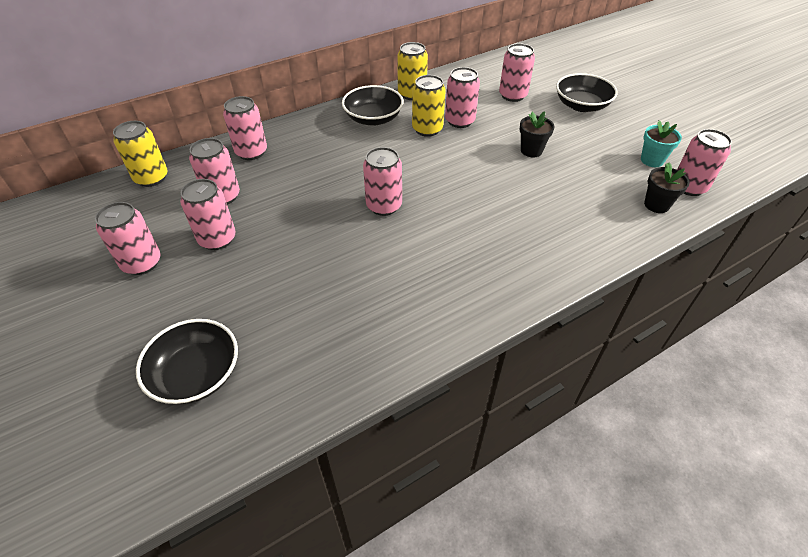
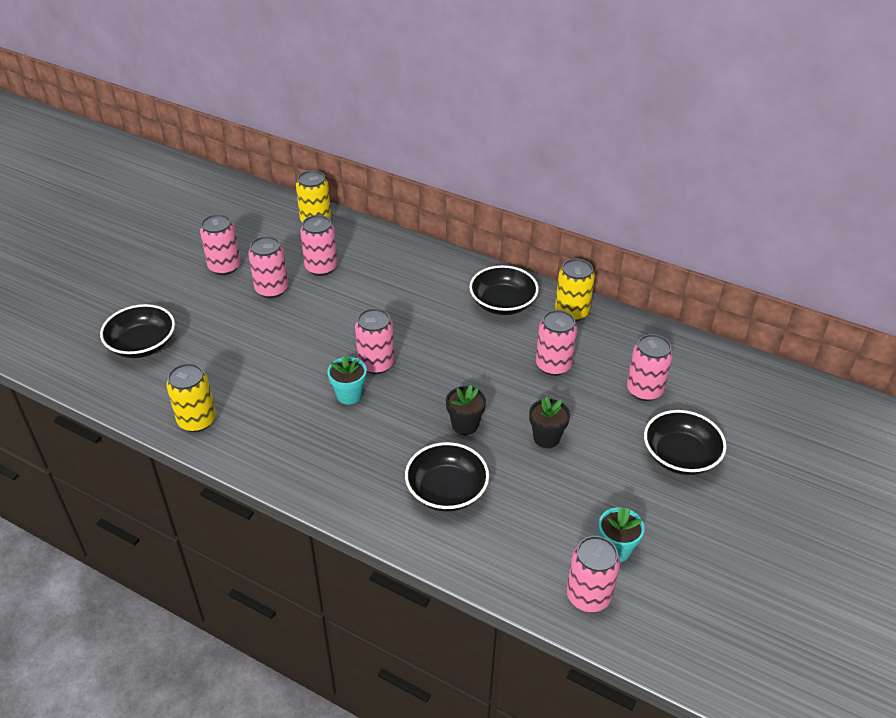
camera: 60 degrees right, 5 degrees down
(251, 152) = (388, 254): pink can -> none
(410, 235) = (349, 395): none -> turquoise flower pot
(427, 129) = (517, 347): yellow can -> yellow can (197, 420)
(557, 217) = (446, 491): none -> black bowl
(656, 205) = (529, 570): black flower pot -> black flower pot (465, 425)

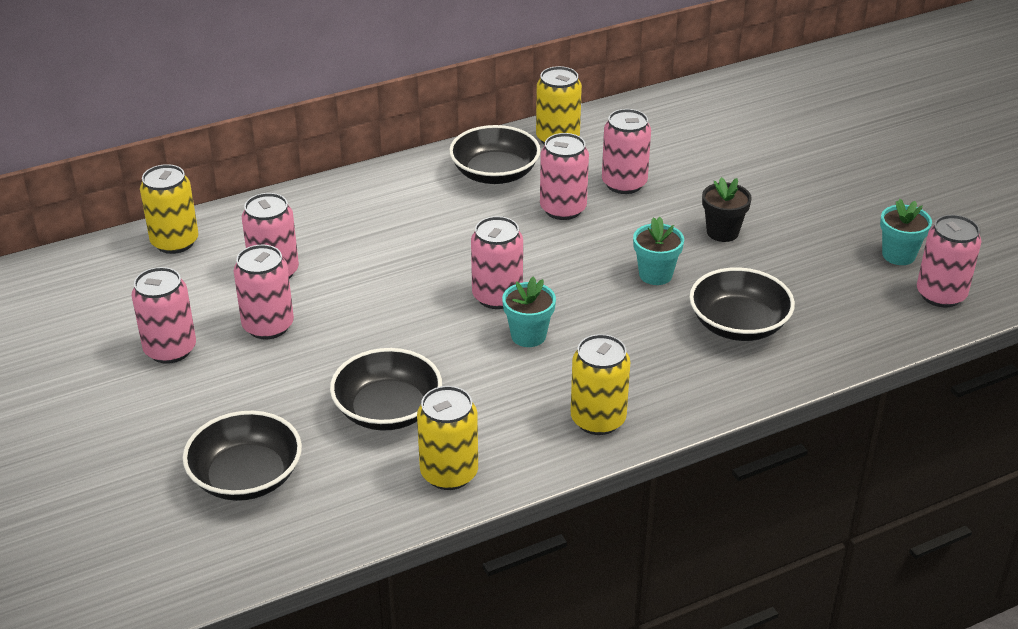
camera: 55 degrees left, 5 degrees down
(292, 463) = (598, 420): none -> yellow can
(465, 425) = (655, 275): black flower pot -> turquoise flower pot
(644, 390) = (712, 148): pink can -> pink can (563, 209)
(680, 456) = (815, 169): black bowl -> black bowl (387, 410)

